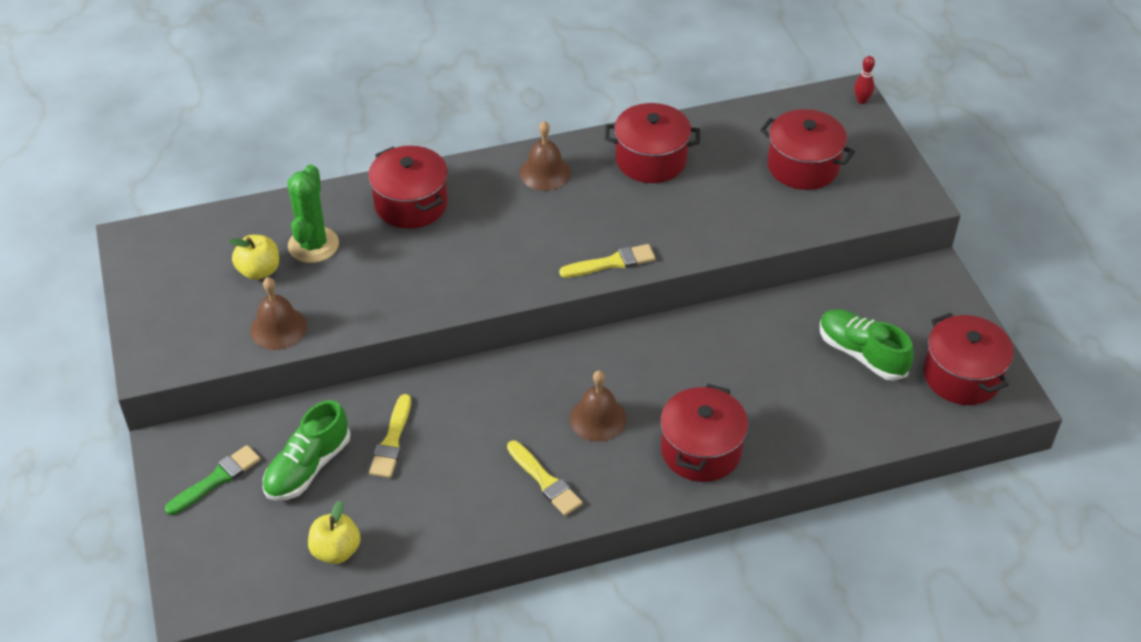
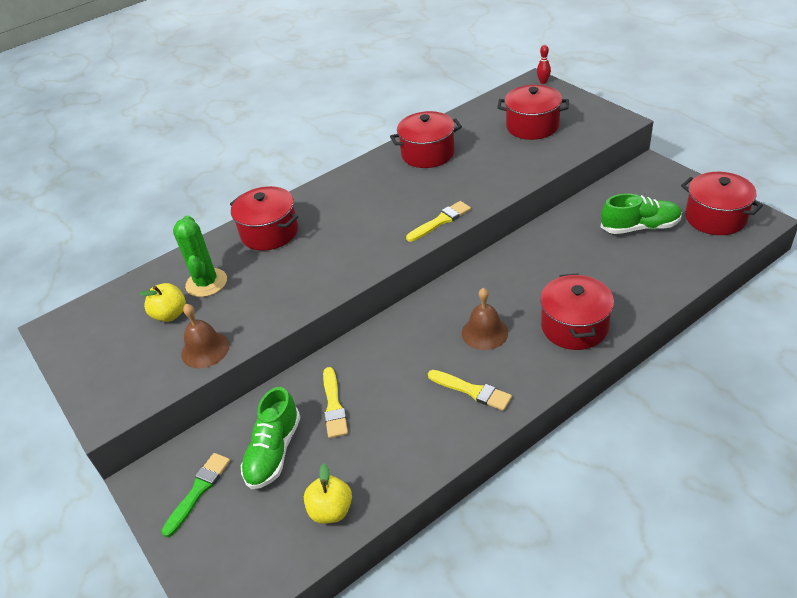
camera: 15 degrees left, 5 degrees down
(545, 172) = (358, 183): brown bell -> none
(861, 354) = (640, 227): green shoe -> green shoe turned 150 degrees clockwise

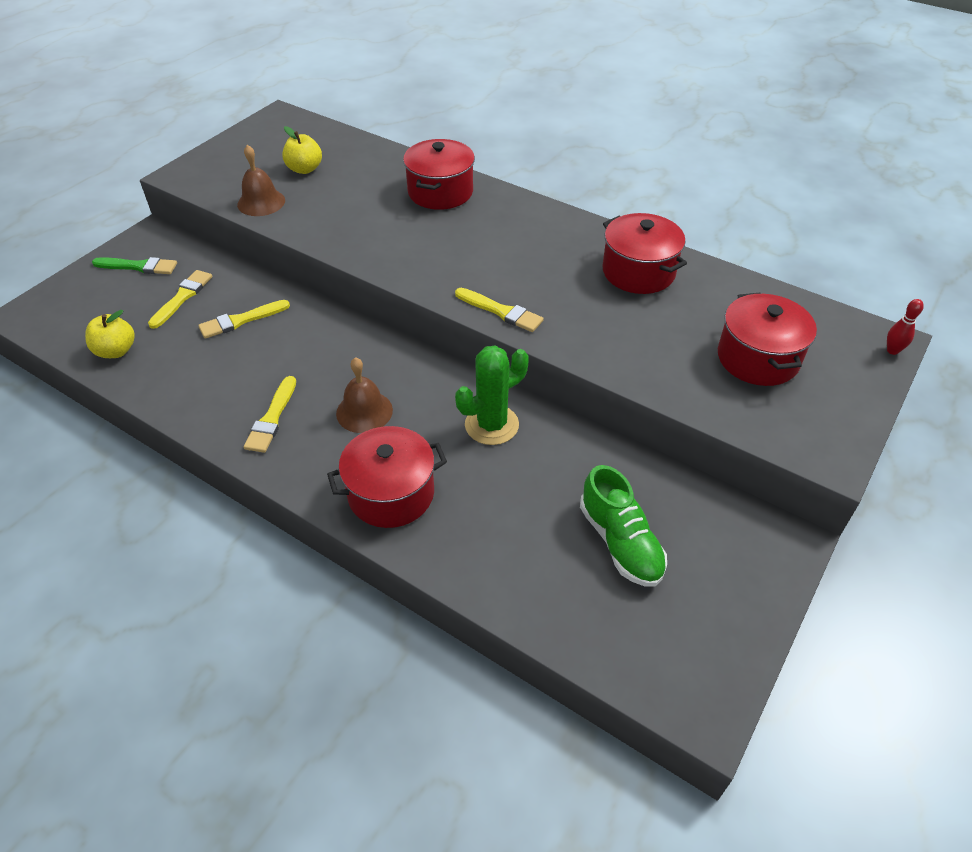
camera: 65 degrees right, 5 degrees up
(206, 283) = (352, 176): green cactus -> green cactus (491, 425)
(274, 451) = (182, 297): green shoe -> yellow brush
(715, 218) = (684, 642): red pot -> none

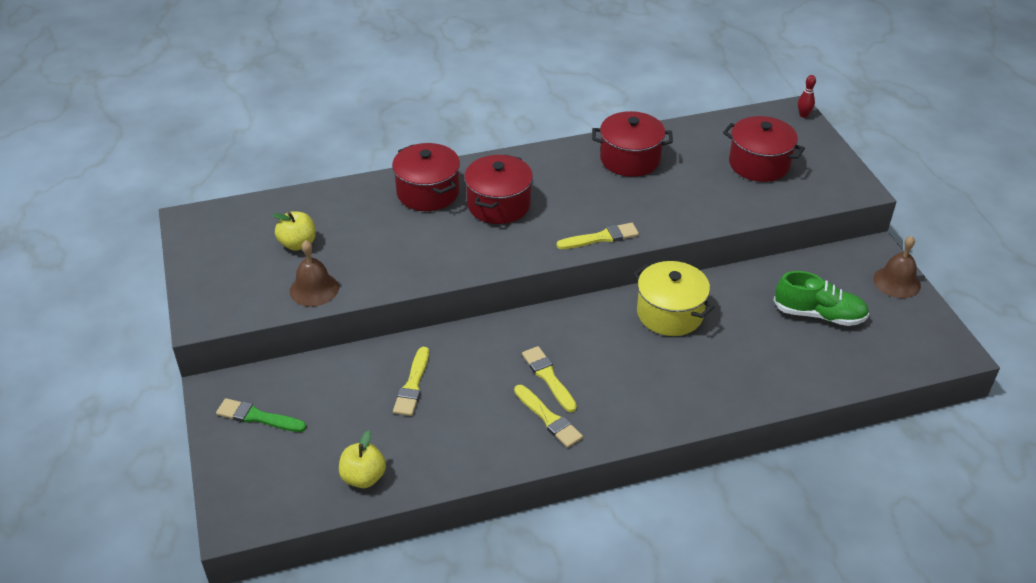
camera: 50 degrees left, 5 degrees down
(139, 266) = (257, 417): green brush -> green brush turned 120 degrees counterclockwise
(182, 297) = (338, 407): yellow brush -> yellow brush (548, 377)
(364, 411) = (593, 367): brown bell -> brown bell (896, 282)
(391, 493) = (685, 393): red pot -> red pot (499, 205)
(491, 425) = (670, 313): green cactus -> yellow pot

